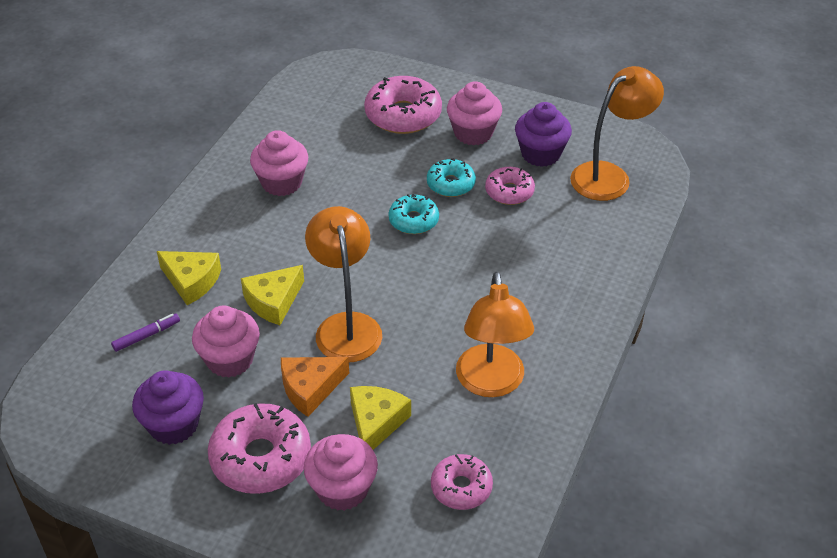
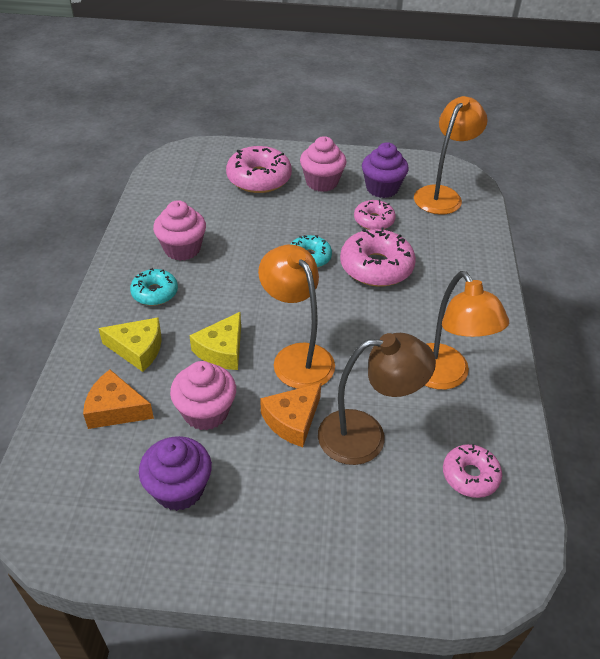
camera: 20 degrees left, 0 degrees up
(146, 336) = (115, 409): purple marker -> orange cheese
(261, 458) = (278, 498): pink donut -> pink donut (376, 267)
(342, 489) = (368, 507): pink cupcake -> none
(376, 422) = (366, 436): yellow cheese -> brown lamp
(450, 184) = (324, 223): turquoise donut -> turquoise donut (155, 293)

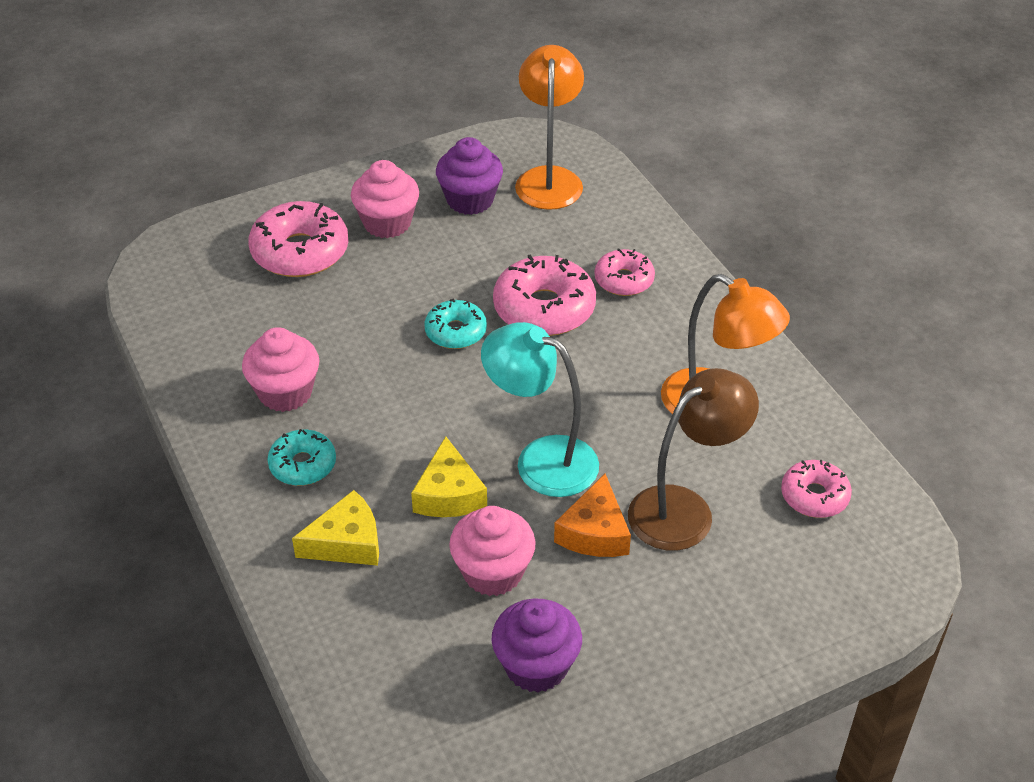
camera: 30 degrees left, 0 degrees up
(115, 409) = (386, 622): orange cheese -> none
(297, 357) = (541, 459): orange lamp -> turquoise lamp
(374, 221) = (494, 249): pink donut -> pink donut (624, 280)

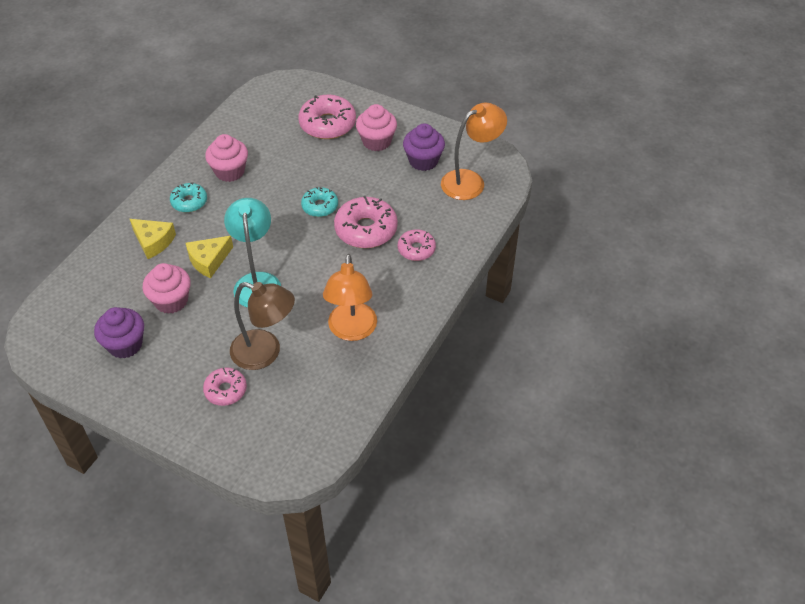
camera: 55 degrees right, 5 degrees up
(595, 532) = (224, 325): orange cheese -> none
(814, 496) = (316, 403): pink donut -> pink donut (226, 390)

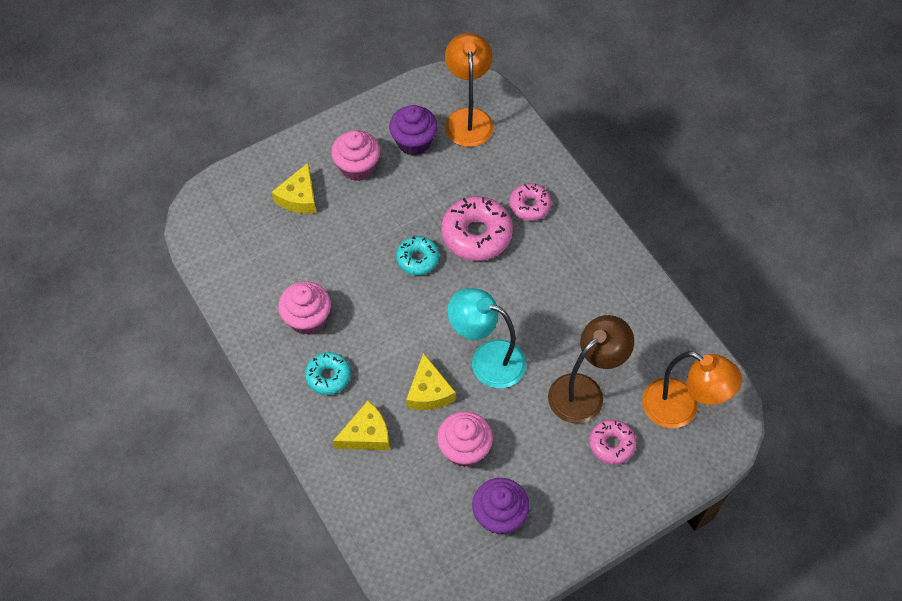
camera: 60 degrees left, 10 degrees up
(327, 124) = (299, 197): pink donut -> yellow cheese
(352, 331) = (599, 306): orange lamp -> orange lamp (681, 409)

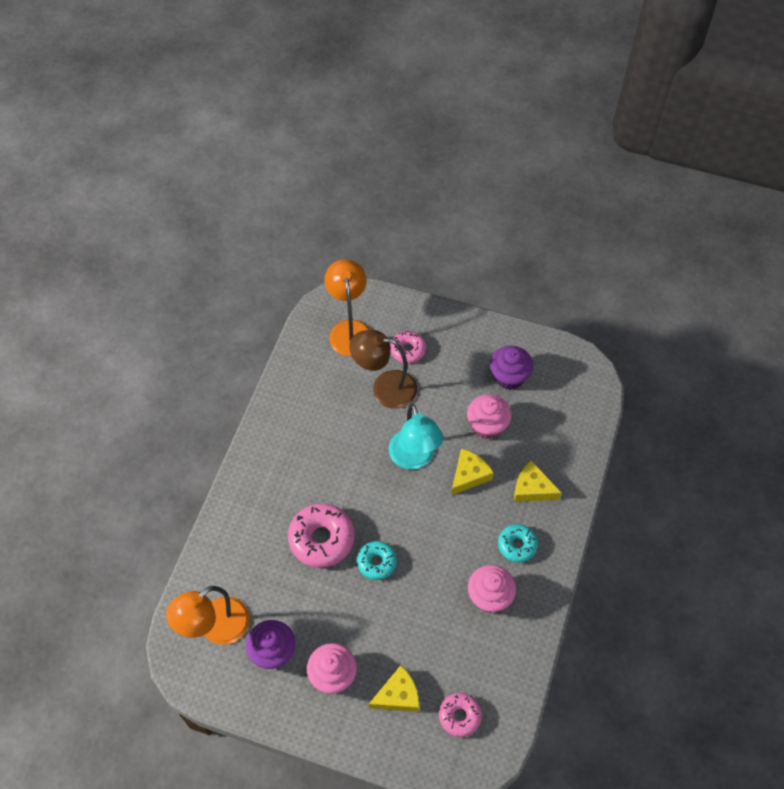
camera: 130 degrees left, 0 degrees up
(529, 206) = (266, 522): pink donut -> pink donut (459, 716)

